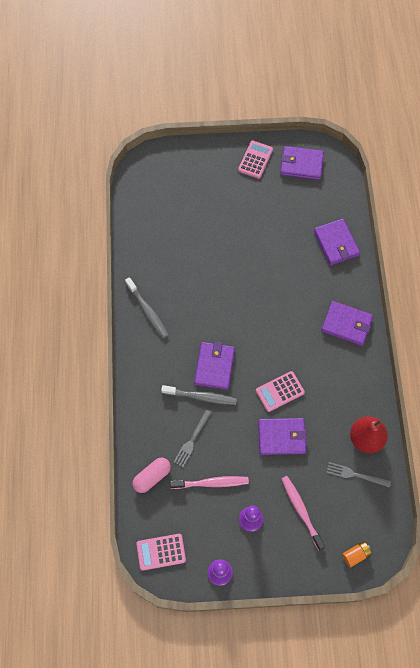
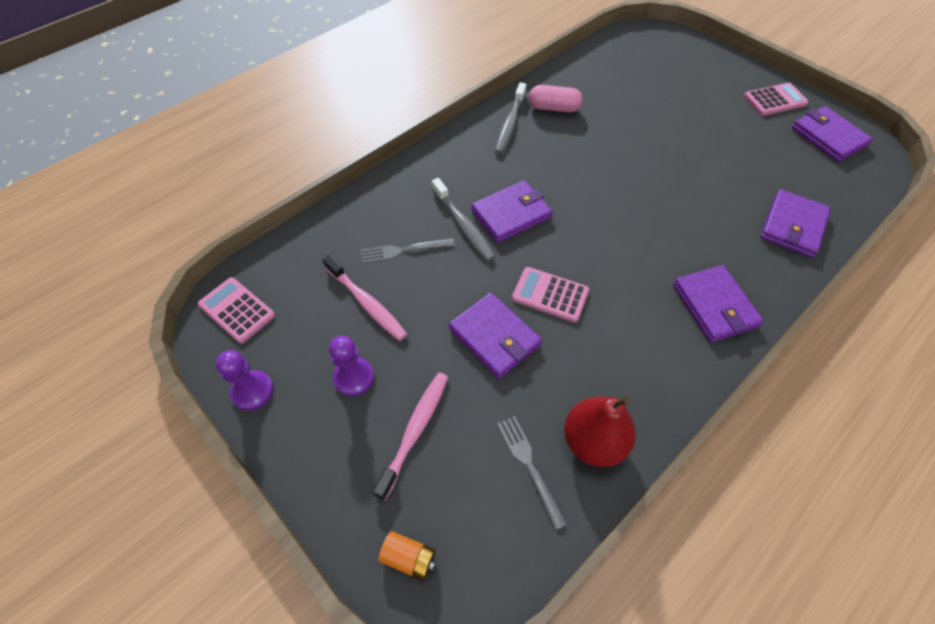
camera: 50 degrees right, 10 degrees down
(152, 477) = (325, 243): pink capsule -> pink capsule (553, 108)

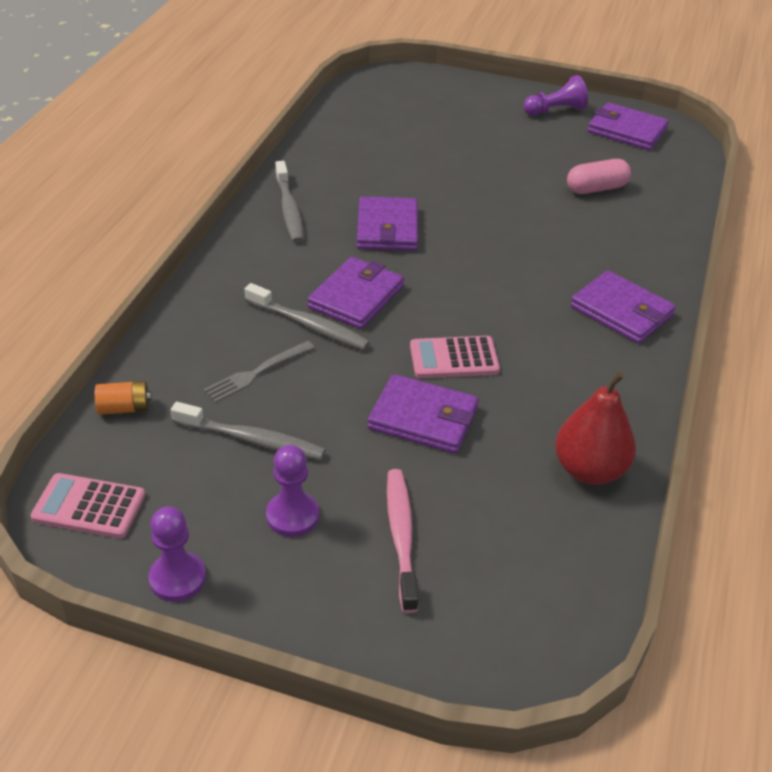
camera: 30 degrees left, 15 degrees down
(366, 303) = (251, 439): pink toothbrush -> grey toothbrush
(409, 558) = (480, 650): orange battery -> orange battery (124, 408)
(528, 465) = (542, 517): grey fork -> none
(553, 108) = (328, 179): pink capsule -> pink capsule (596, 188)
(775, 100) = (555, 111): pink calculator -> purple pawn
(793, 226) = (646, 218): purple wallet -> purple wallet (387, 228)

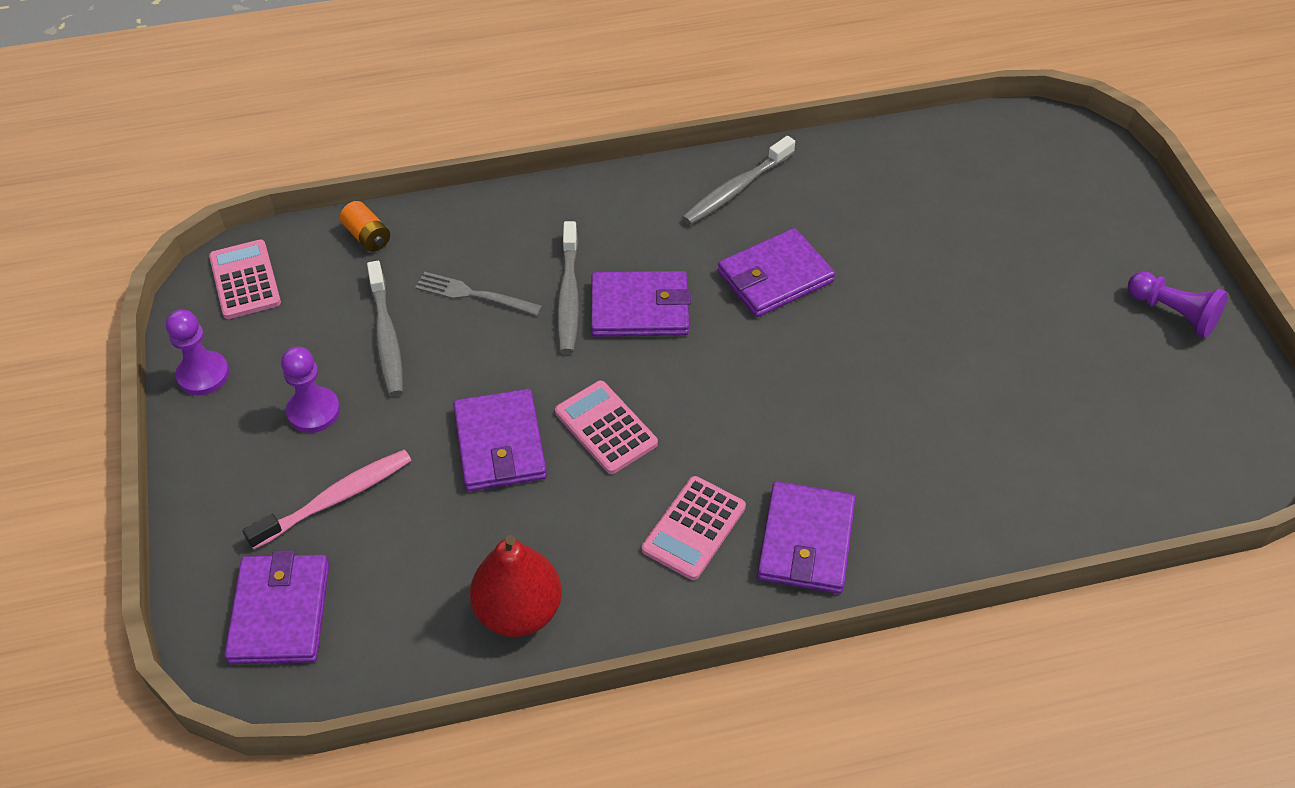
camera: 60 degrees right, 10 degrees up
(576, 354) = (693, 528): none -> pink calculator
(596, 188) = (1035, 423): pink capsule -> none
(626, 130) = (1206, 402): purple wallet -> purple wallet (280, 612)

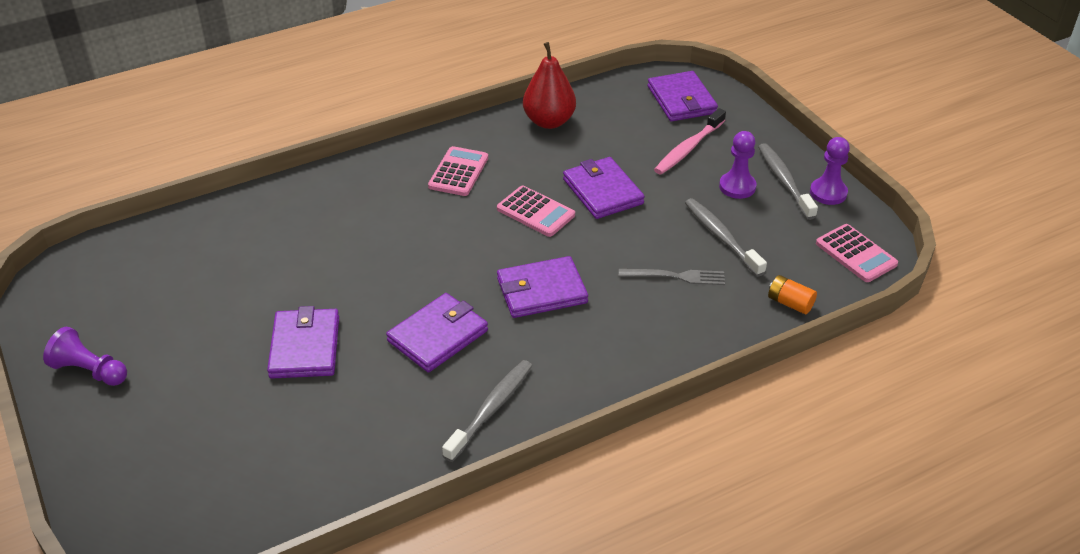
camera: 165 degrees right, 10 degrees down
(568, 295) = (602, 290): grey toothbrush -> grey toothbrush (784, 181)
(806, 541) = (385, 178): purple wallet -> purple wallet (305, 347)

